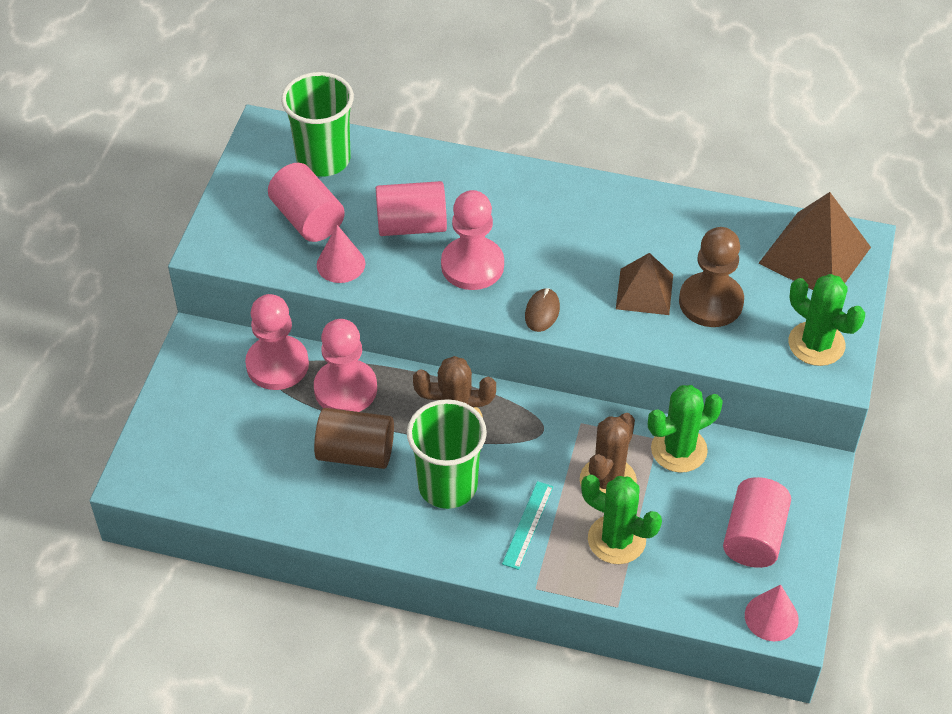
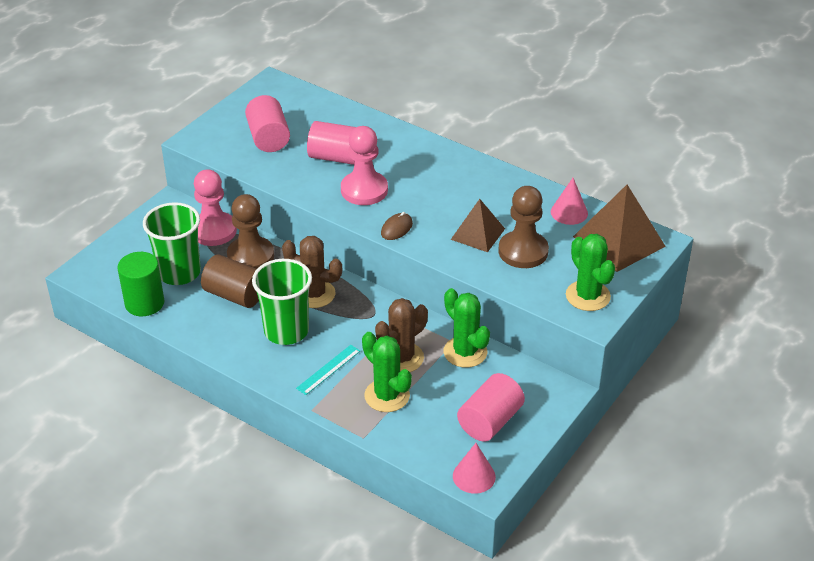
camera: 20 degrees right, 10 degrees down
(245, 499) = (144, 303): none -> green cylinder
(323, 159) = (300, 107): green cup -> green cup (179, 272)
(341, 264) = (274, 168): pink cone -> pink cone (569, 212)
(345, 389) = (250, 256): pink pawn -> brown pawn
(679, 450) = (465, 352): green cactus -> green cactus turned 60 degrees clockwise

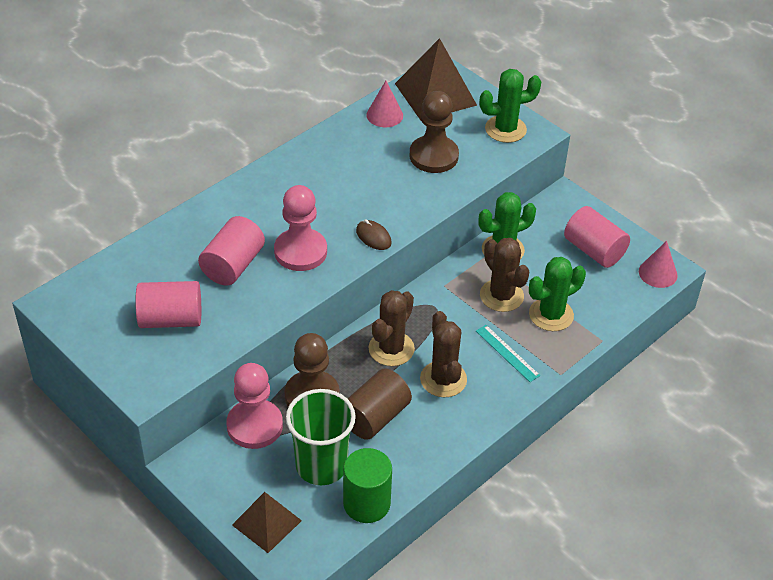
camera: 80 degrees left, 5 degrees up
(286, 331) = (443, 379): green cup -> brown cactus
(478, 234) = (399, 181): brown pyramid -> brown pyramid (267, 522)

